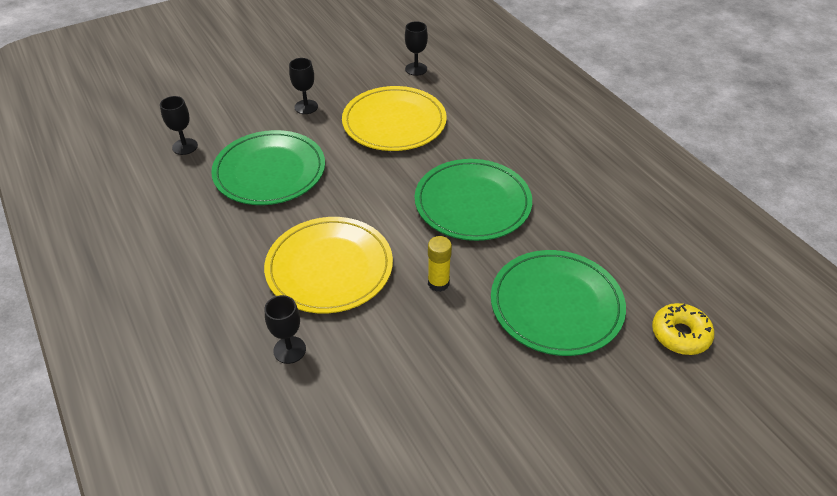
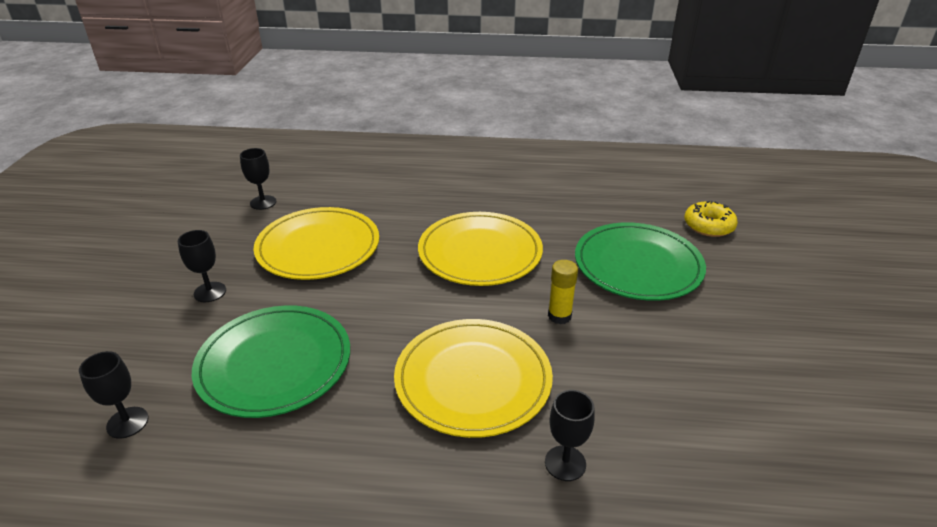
camera: 55 degrees left, 10 degrees down
(472, 203) = (480, 252): green plate -> yellow plate

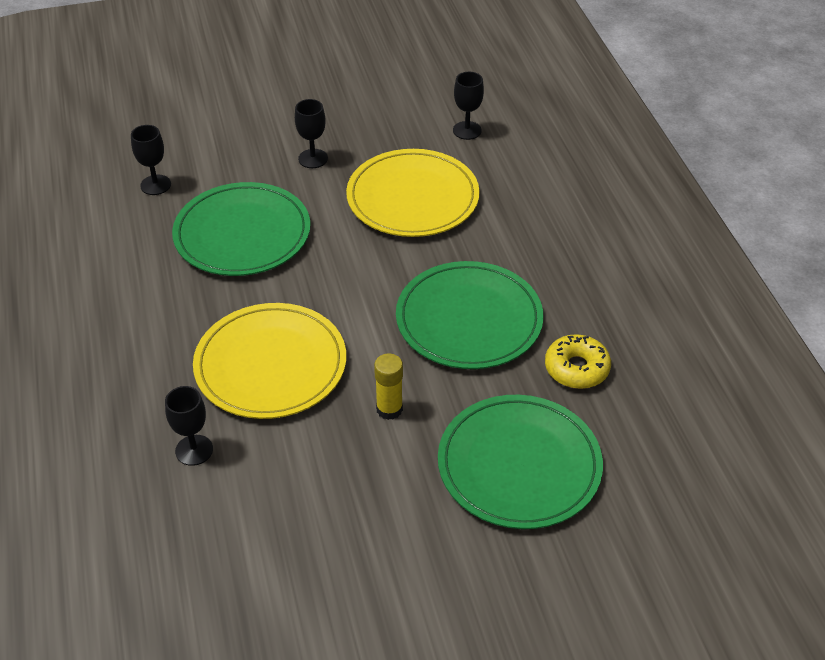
camera: 70 degrees right, 10 degrees up
(480, 252) = (469, 319): yellow plate -> green plate
(708, 226) = (656, 533): yellow donut -> yellow donut (576, 368)

